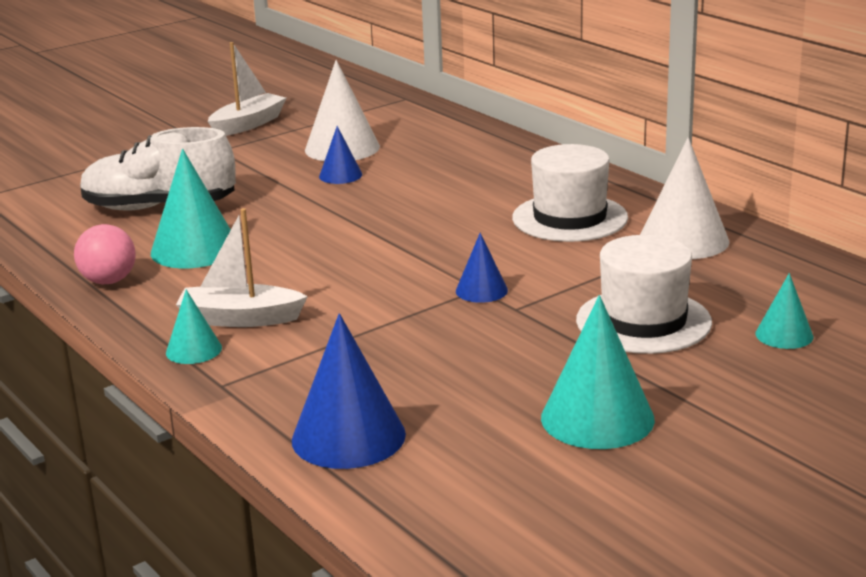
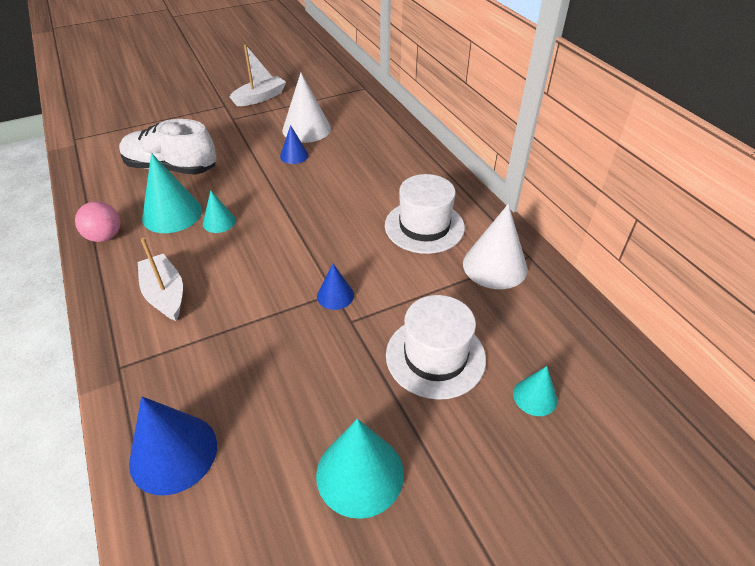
camera: 10 degrees right, 20 degrees up
(193, 350) = (120, 323): turquoise cone -> turquoise cone (219, 222)
(240, 319) = (165, 294): white boat -> white boat turned 45 degrees clockwise

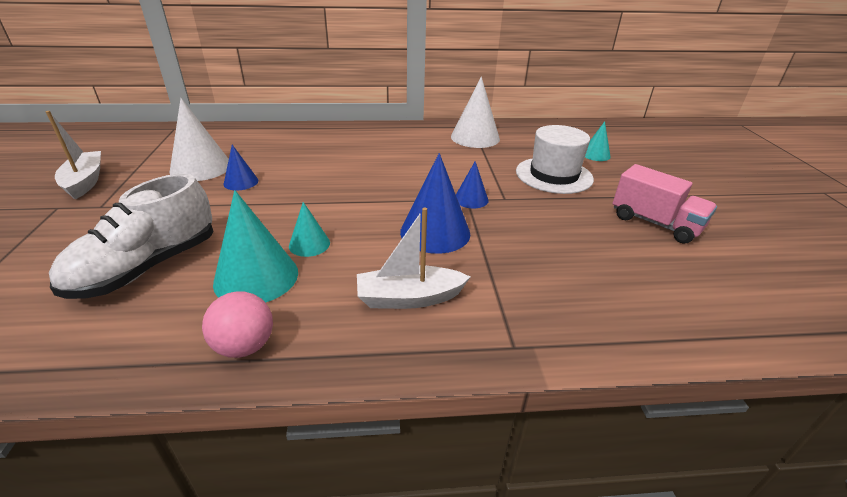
camera: 70 degrees left, 10 degrees down
(173, 453) = (636, 314): blue cone -> blue cone (435, 232)
(360, 474) = (655, 223): turquoise cone -> pink truck
(424, 226) = (413, 149): white hat -> none

